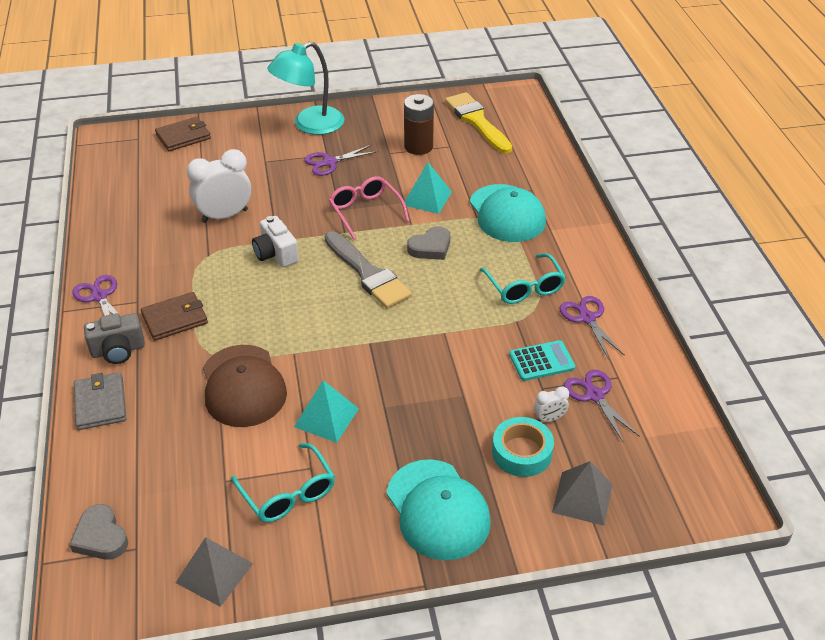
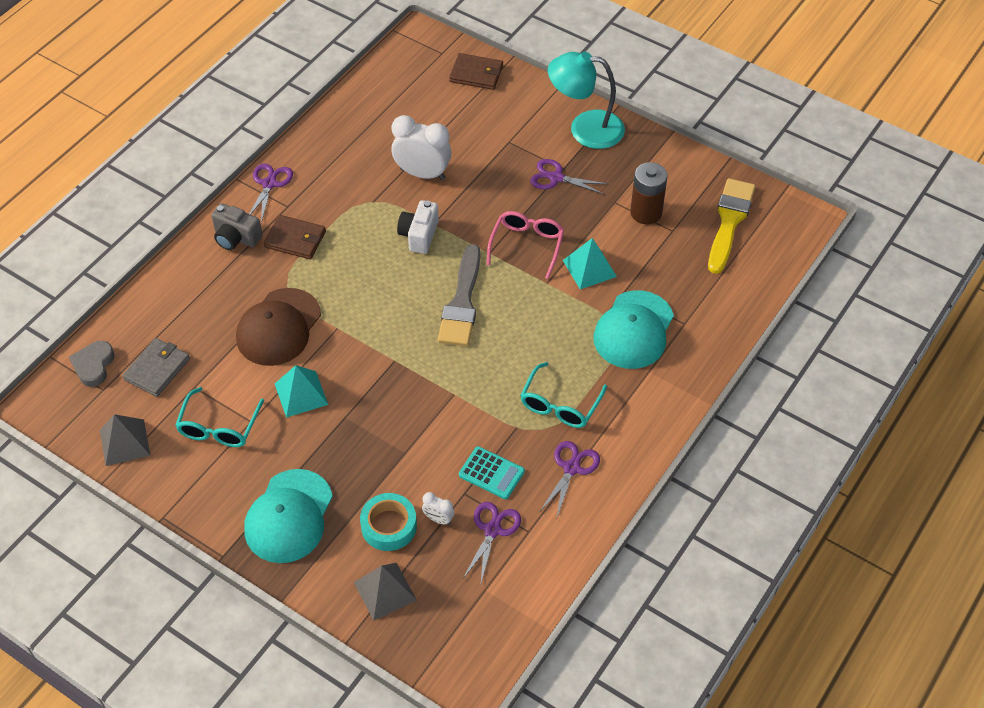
camera: 45 degrees right, 10 degrees up
(100, 403) = (186, 271): grey wallet -> grey wallet (157, 369)
(430, 247) = (535, 315): grey heart -> none

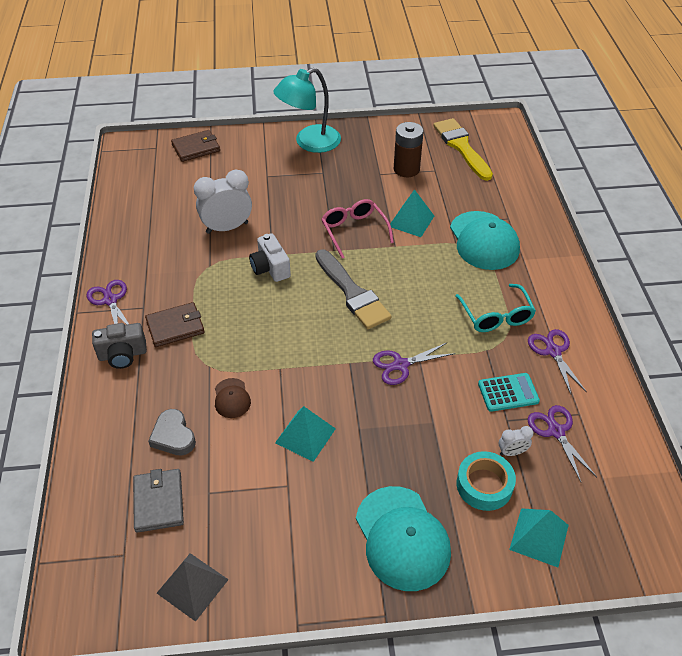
camera: 40 degrees left, 5 degrees down
(93, 365) = (93, 541): grey heart -> grey heart (173, 436)
(219, 426) = (265, 509): turquoise glasses -> none
(278, 327) = (232, 398): brown cap -> brown cap, size x0.49
(385, 591) = (539, 537): grey pyramid -> turquoise pyramid
(556, 178) = (325, 180): purple scissors -> purple scissors (401, 365)

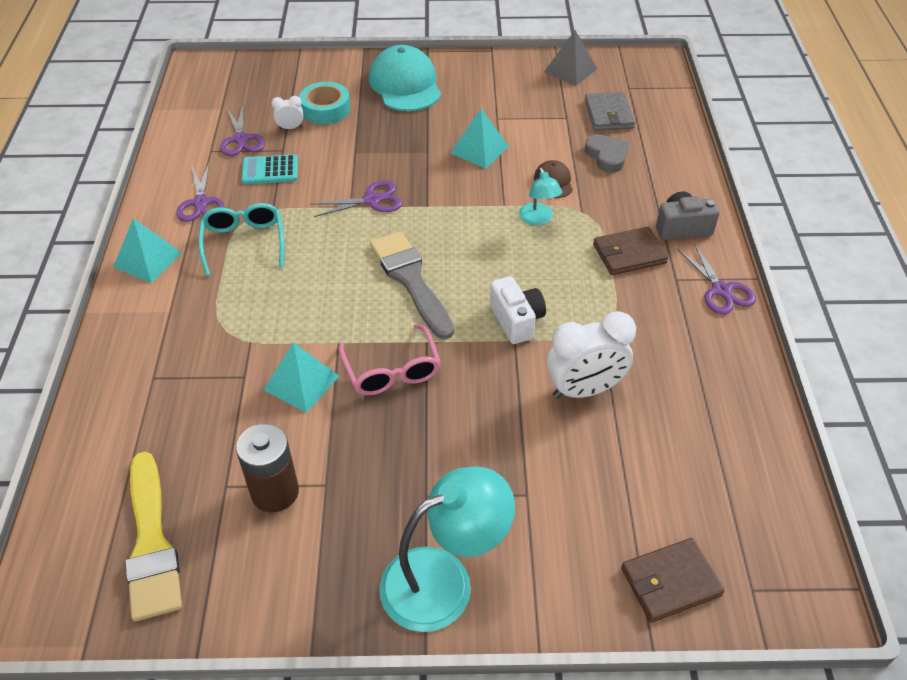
camera: 175 degrees left, 0 degrees up
(249, 355) = (538, 219): none -> turquoise lamp
(484, 241) = (209, 342): turquoise cap -> none
(539, 537) = (296, 79): turquoise pyramid -> turquoise pyramid (148, 259)

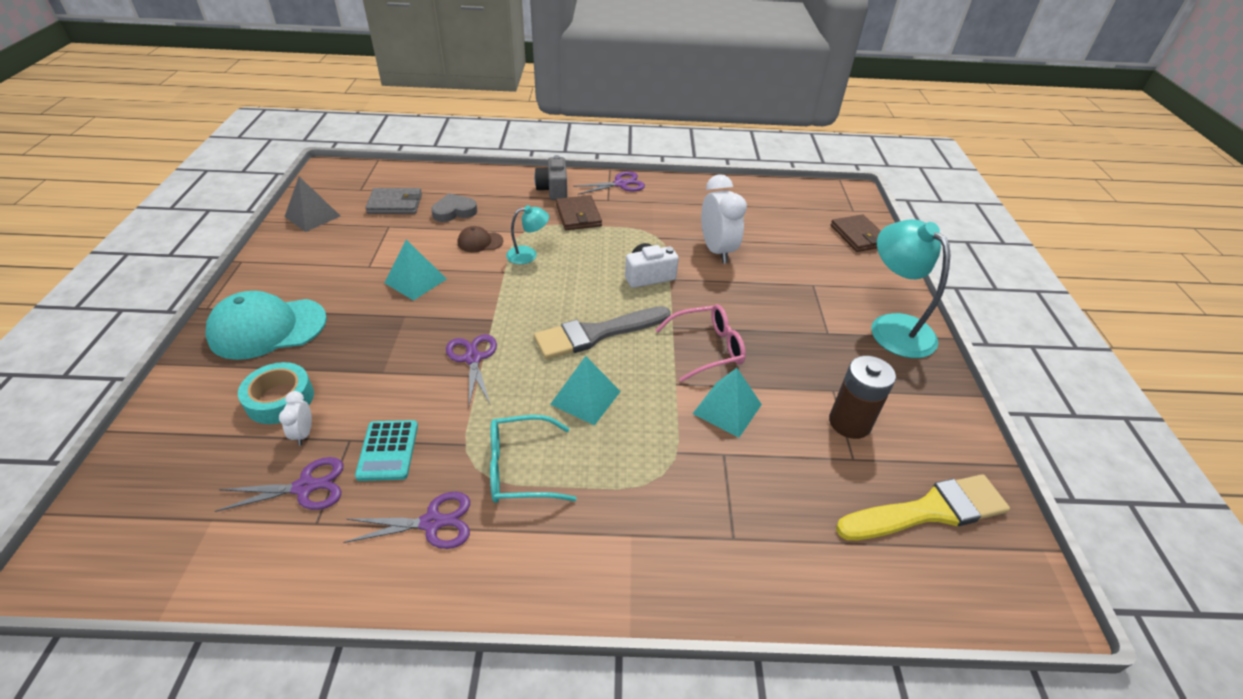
camera: 90 degrees left, 5 degrees down
(148, 259) = (535, 573): turquoise pyramid -> turquoise pyramid (585, 397)

